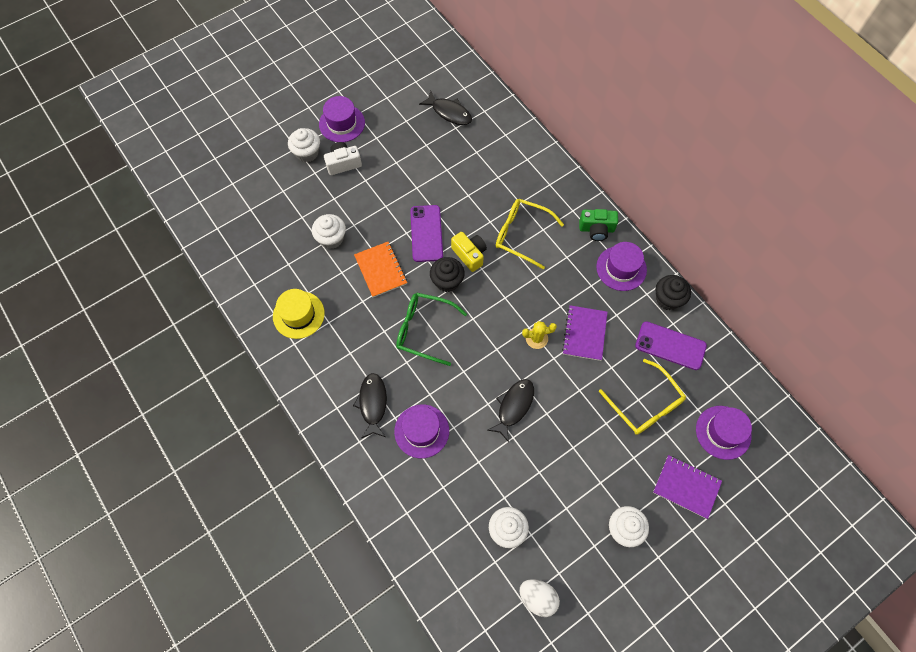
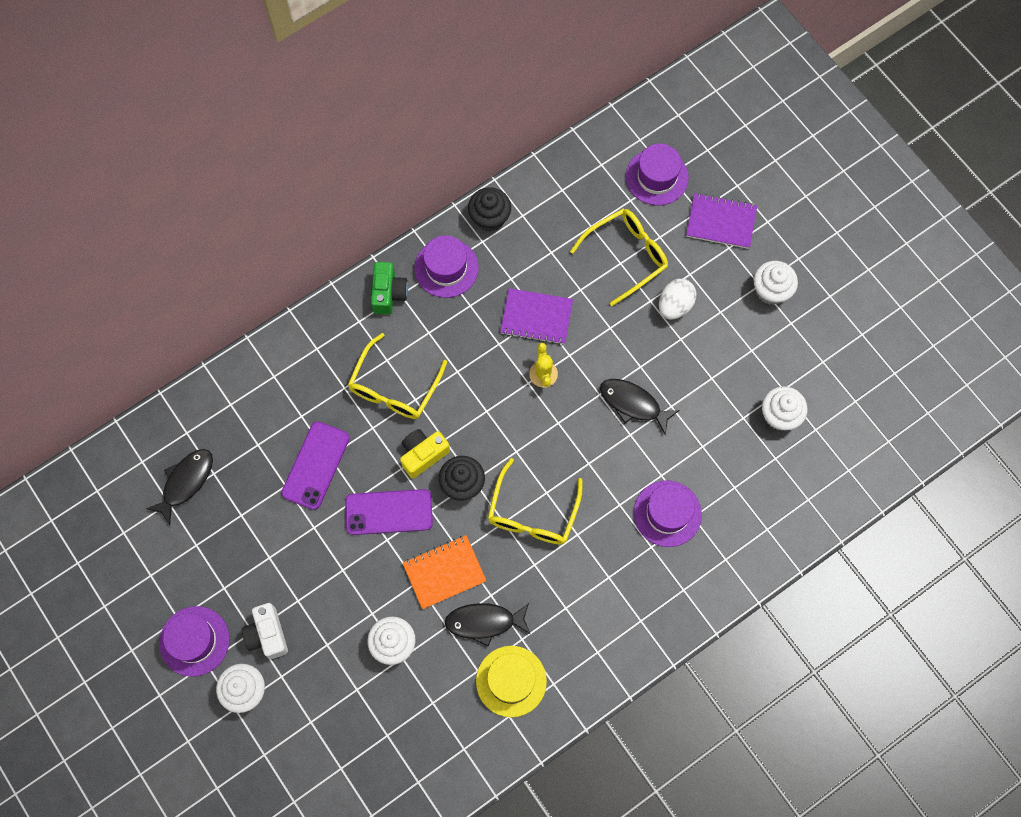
camera: 90 degrees left, 5 degrees up
(372, 404) = (634, 575): black fish -> black fish (484, 622)
(423, 330) = (532, 513): green glasses -> yellow glasses
(537, 598) = (850, 385): white egg -> white egg (675, 305)
(670, 345) = (551, 221): purple phone -> purple phone (315, 465)
(686, 487) = (721, 222): purple notebook -> purple notebook turned 75 degrees clockwise

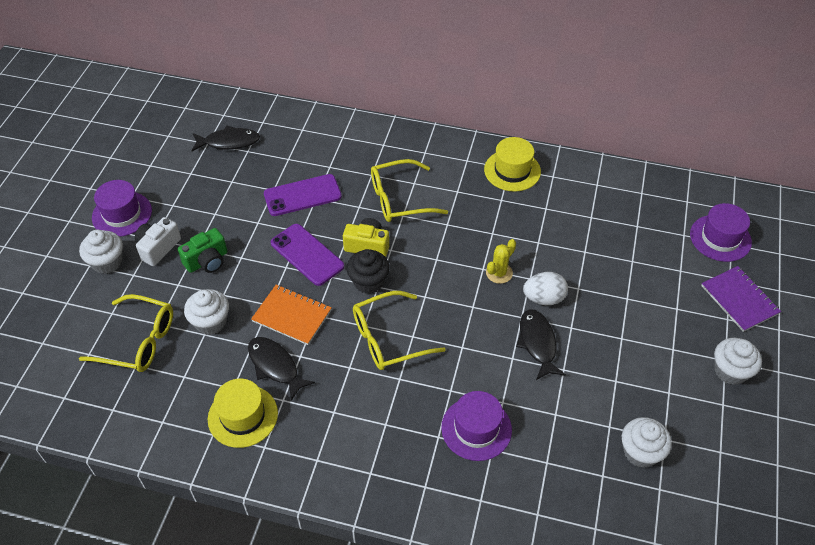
camera: 50 degrees right, 20 degrees down
(389, 293) = (460, 154): green camera -> green camera (207, 261)
(446, 268) = (512, 170): purple hat -> yellow hat
(489, 218) = (573, 169): black cupcake -> none
(536, 317) = (535, 241): purple notebook -> none
(626, 255) = (642, 261): yellow glasses -> yellow glasses (139, 341)
(675, 305) = (642, 316): white egg -> white egg (543, 298)

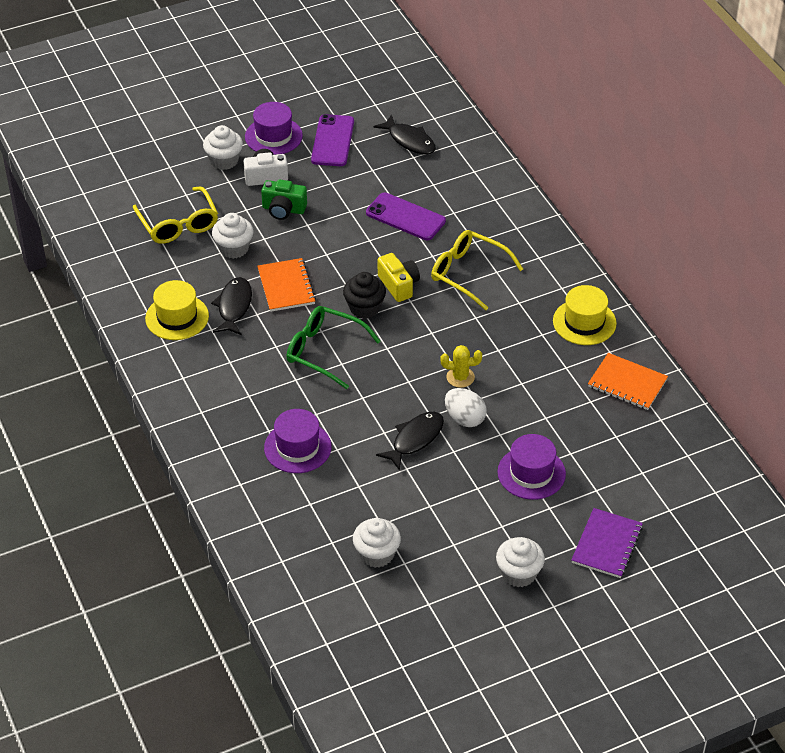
camera: 50 degrees right, 5 degrees down
(307, 254) = (351, 258): purple phone -> purple phone (333, 141)
(388, 338) = (324, 351): yellow glasses -> green glasses
(592, 187) = (627, 383): none -> orange notebook
(720, 238) = (667, 499): purple hat -> purple hat (531, 473)

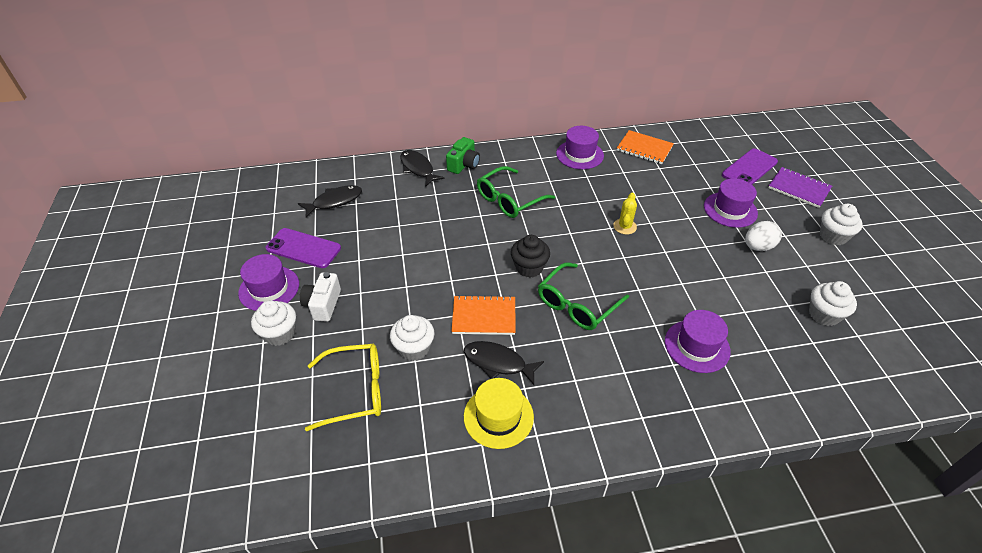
camera: 75 degrees left, 0 degrees up
(283, 209) = (377, 299): green camera -> green camera (464, 165)
(399, 285) = (508, 241): yellow camera -> none
(405, 217) = (427, 221): purple phone -> purple phone (749, 168)
(415, 439) = (691, 266): black fish -> black fish (418, 168)
(464, 418) = (670, 233): white egg -> white egg (758, 247)
(468, 273) = (509, 200): yellow glasses -> green glasses
(584, 322) = (579, 154): yellow hat -> purple hat
(627, 383) = (644, 148): orange notebook -> orange notebook turned 75 degrees clockwise

